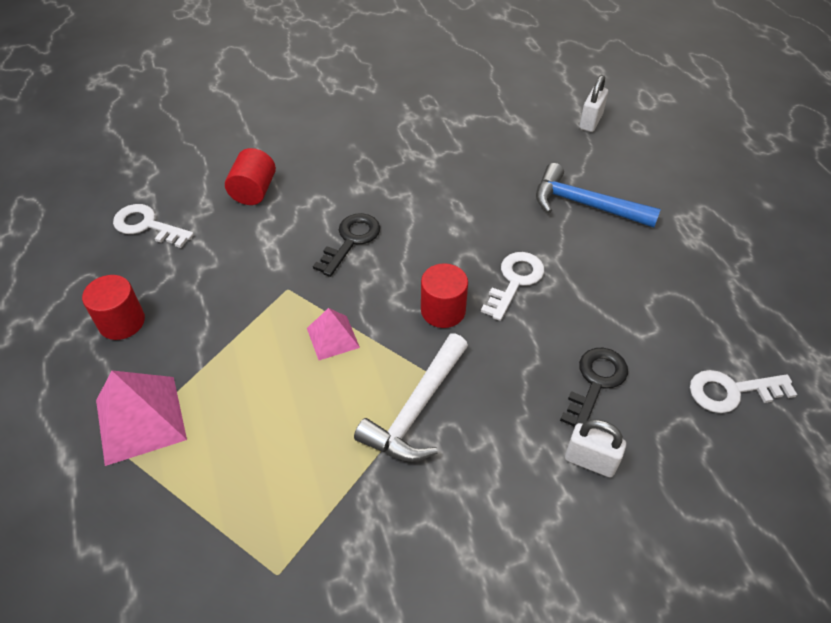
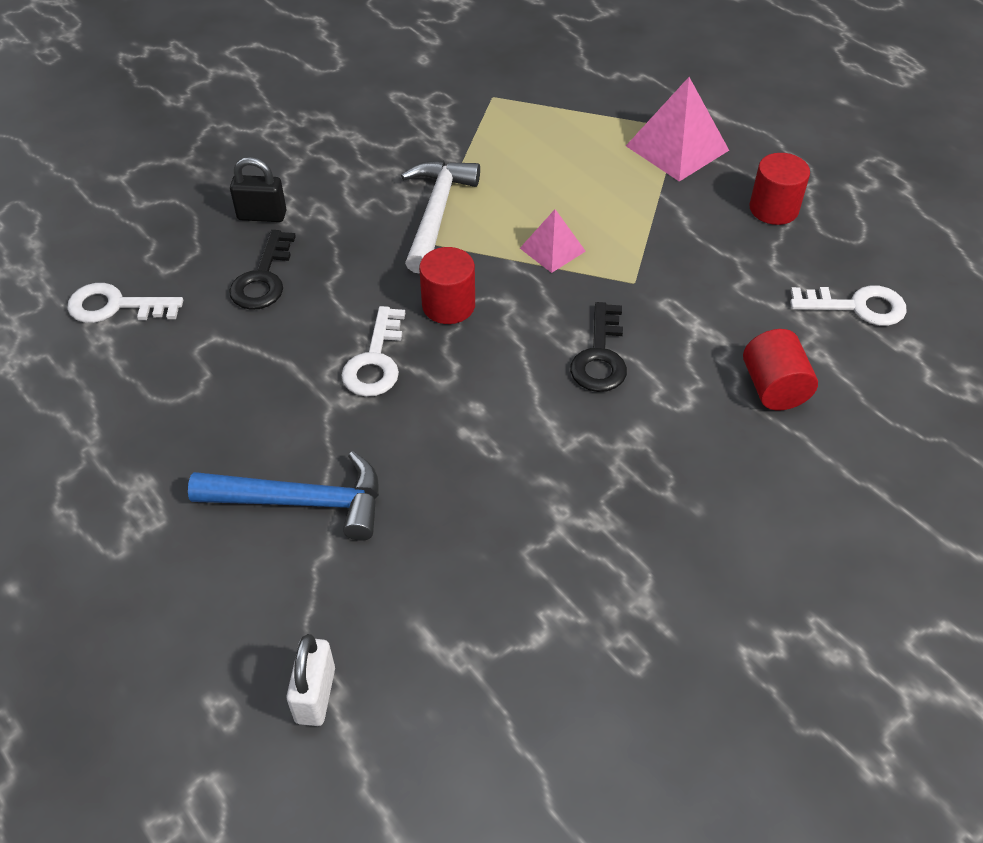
camera: 160 degrees right, 0 degrees up
(590, 461) = (262, 215): white padlock -> black padlock
(732, 391) = (116, 306): white key -> white key turned 150 degrees counterclockwise

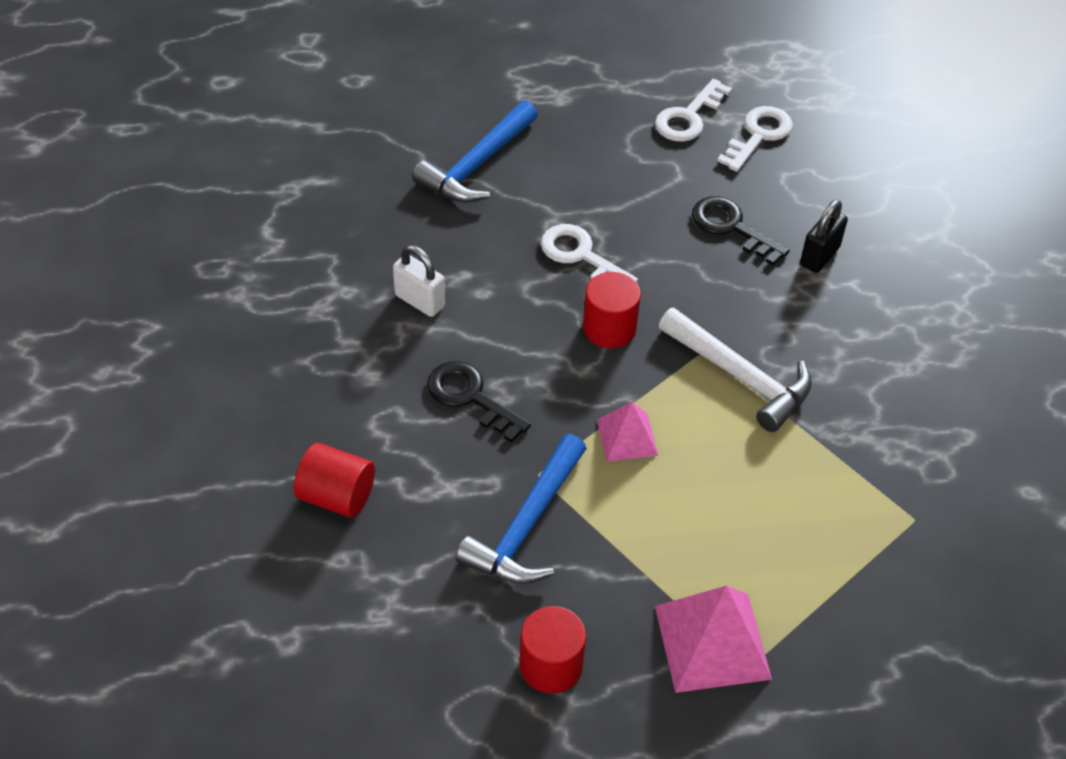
camera: 120 degrees right, 0 degrees up
(315, 695) = (328, 119): white padlock -> white padlock (419, 301)
(684, 267) = (527, 526): none -> blue hammer
(856, 306) = (367, 635): white key -> white key (689, 117)

